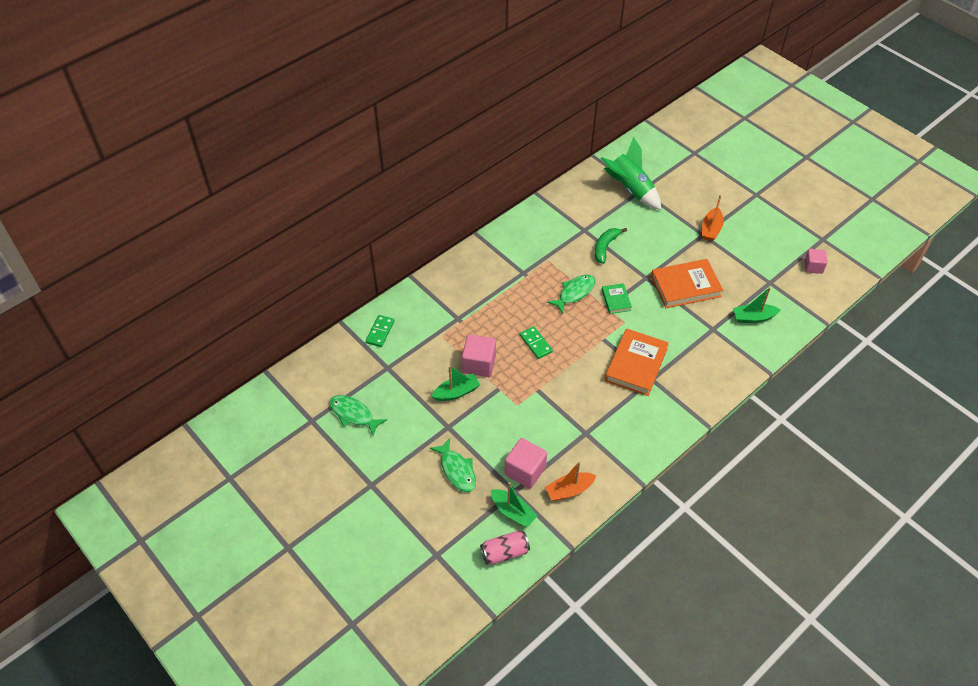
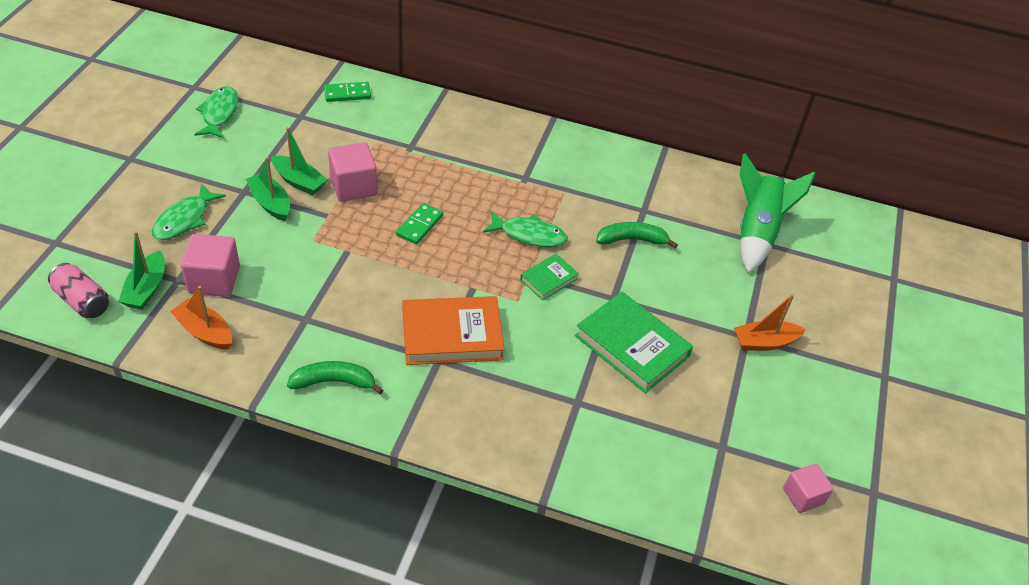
camera: 55 degrees right, 5 degrees down
(644, 436) = (334, 382): none -> green banana
(685, 286) = (632, 346): orange book -> green book
(753, 317) = (636, 446): green boat -> green boat (270, 203)

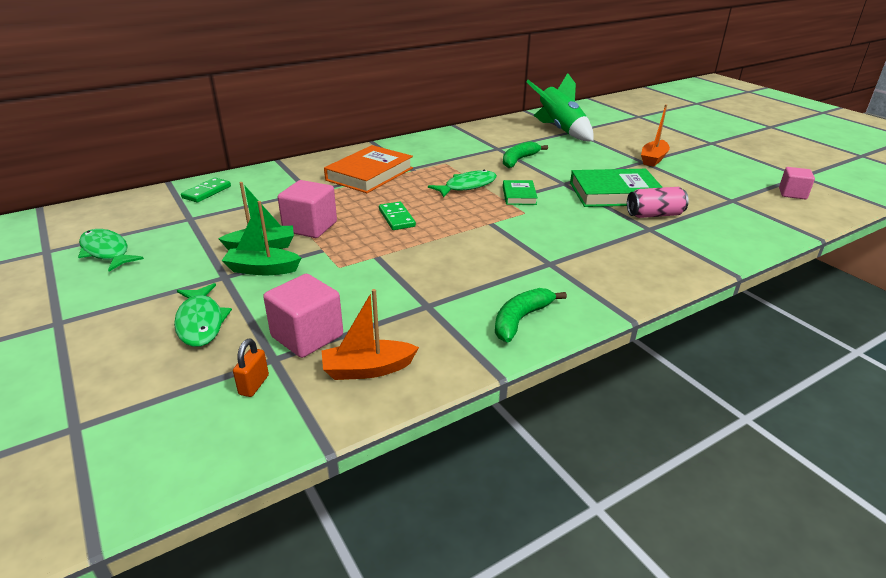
camera: 45 degrees left, 15 degrees down
(82, 301) = (199, 442): pink can -> pink can (654, 215)
(146, 289) = (254, 385): green boat -> orange padlock
(452, 335) = (529, 248): orange book -> orange book (369, 174)

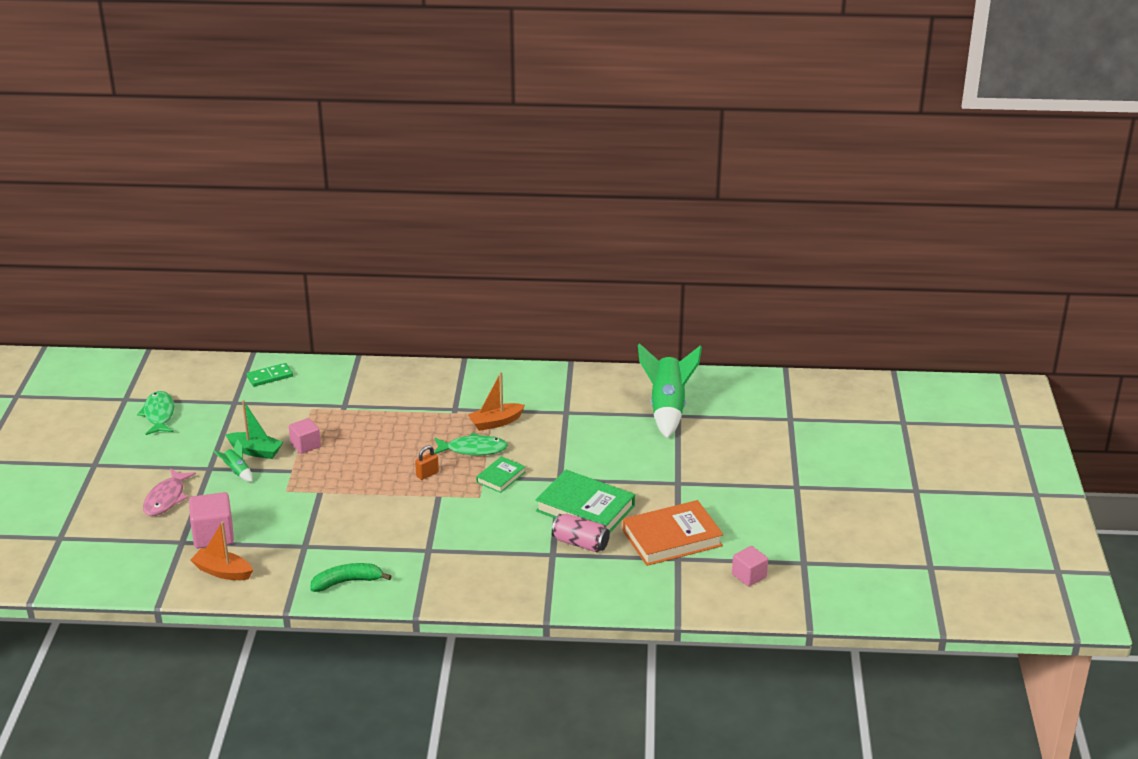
camera: 35 degrees right, 0 degrees up
(201, 322) = (166, 498): green fish -> pink fish
(254, 385) = (157, 553): orange padlock -> orange padlock (427, 474)
(262, 269) = (237, 472): green boat -> green rocket
(310, 227) = (305, 445): pink cube -> pink cube, size x0.65
(369, 174) = (412, 403): orange book -> orange book (672, 538)
(396, 218) = (375, 461): green domino -> none
(519, 160) = (562, 435): green banana -> none
(653, 159) = (693, 484): orange boat -> orange boat (496, 422)

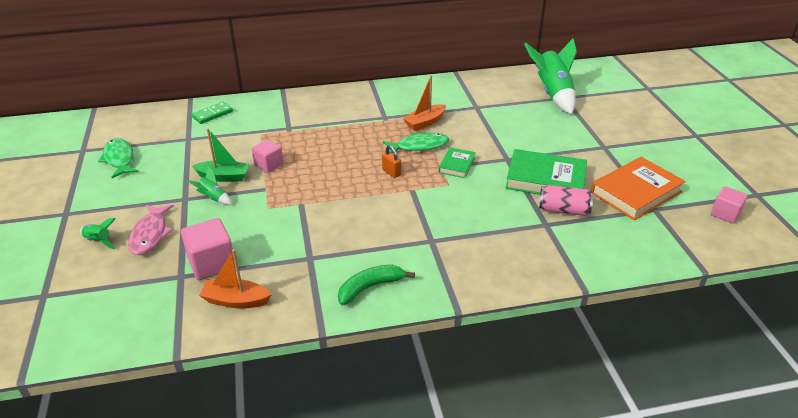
camera: 15 degrees left, 5 degrees up
(118, 497) = (99, 241): none -> green rocket
(427, 474) = (391, 172): orange padlock -> orange padlock turned 75 degrees counterclockwise

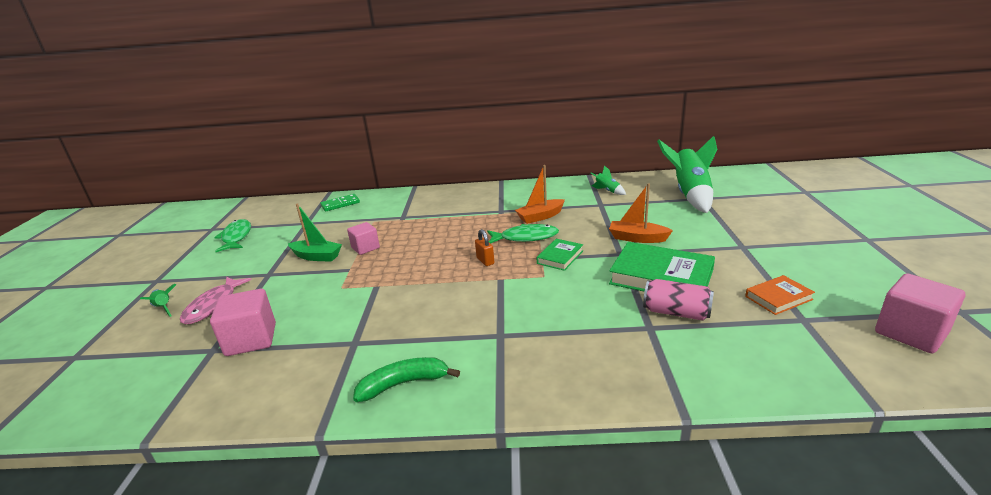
camera: 15 degrees right, 10 degrees down
(213, 198) = (295, 275): green rocket -> green rocket (607, 191)
(236, 300) = (248, 383): orange boat -> orange boat (637, 238)
(636, 192) = (778, 298): orange book -> orange book, size x0.53
(725, 214) = (910, 333): pink cube -> pink cube, size x1.54

